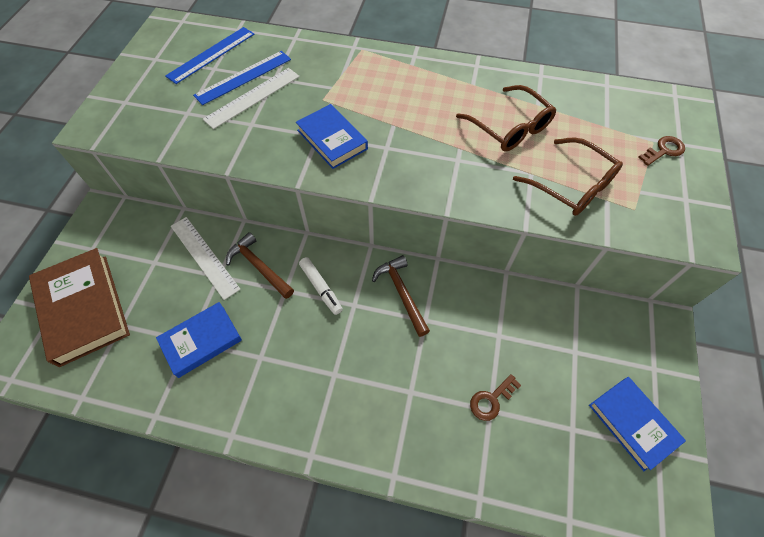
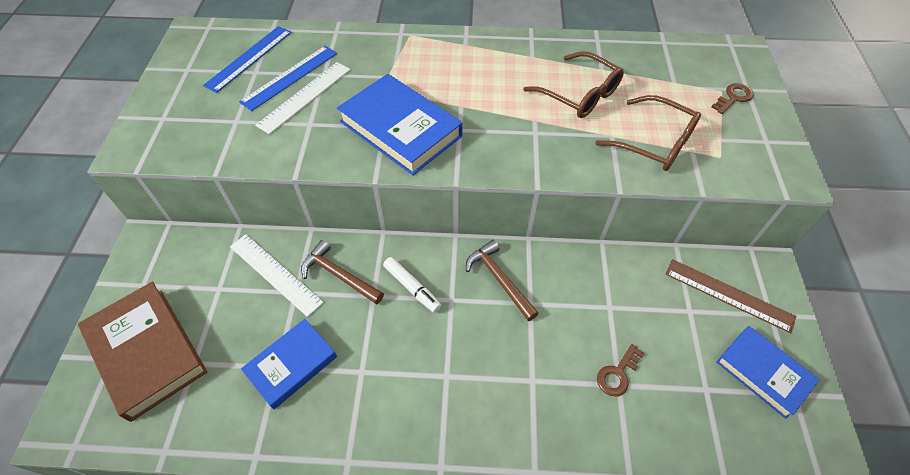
camera: 10 degrees left, 5 degrees down
(332, 139) = (400, 129): blue book -> blue book, size x1.54
(617, 343) = (728, 295): none -> brown ruler

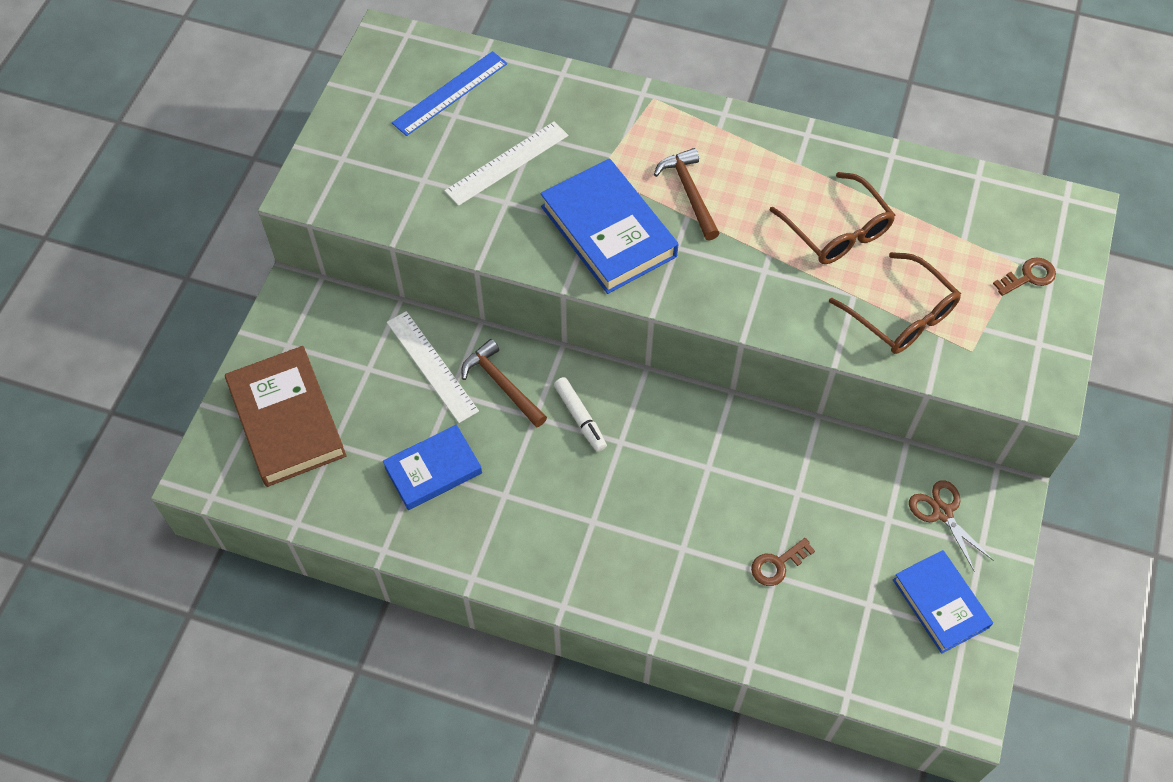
camera: 15 degrees right, 5 degrees up
(290, 77) = (494, 131): blue ruler -> none
(499, 279) = (682, 432): brown hammer -> brown hammer (689, 193)
(728, 295) = (942, 513): brown ruler -> brown scissors

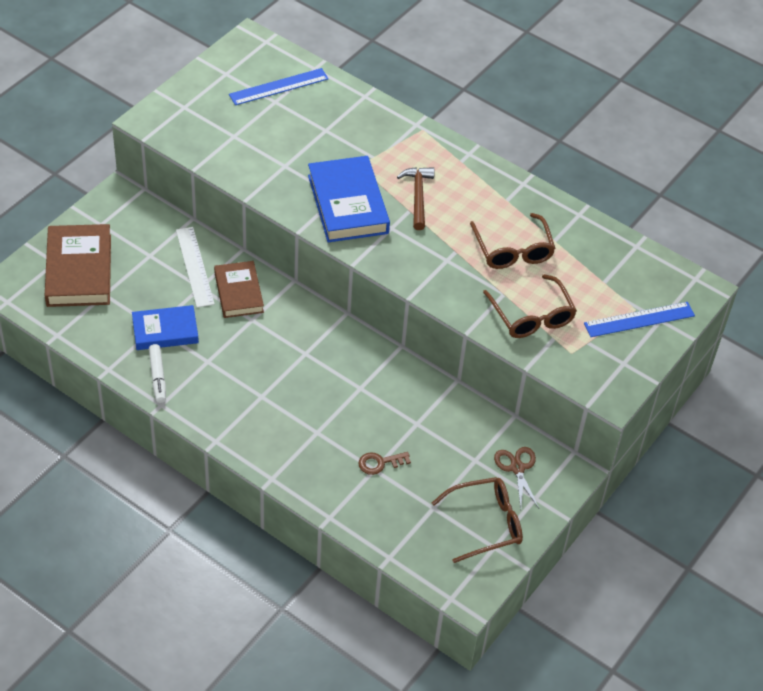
camera: 15 degrees right, 10 degrees down
(502, 384) = (238, 292): brown hammer -> brown book
(507, 163) = (297, 142): white ruler -> none
(580, 417) = (284, 329): white marker -> white marker (158, 377)
(940, 603) = (486, 523): blue book -> brown glasses
(1029, 277) = (639, 319): brown key -> blue ruler

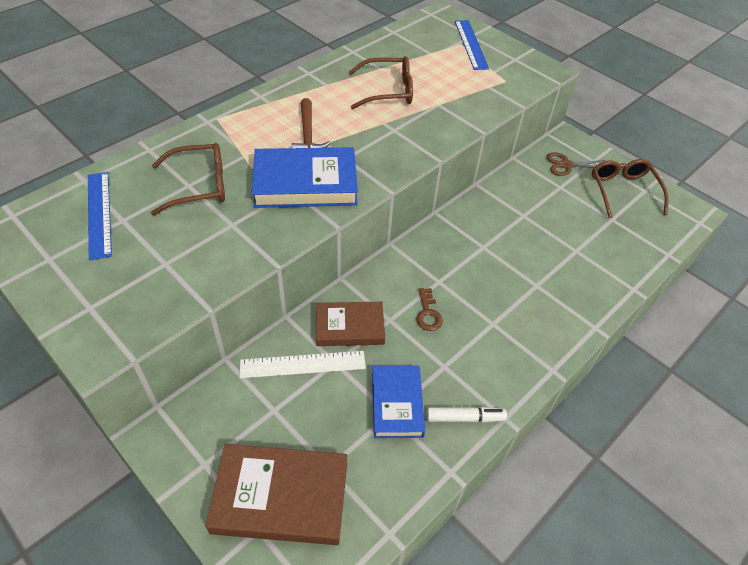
camera: 80 degrees left, 0 degrees up
(380, 463) = (569, 246): brown key -> brown key (428, 313)
(418, 196) = (307, 135): brown hammer -> brown hammer turned 105 degrees counterclockwise
(532, 316) = (465, 94): brown glasses -> brown glasses (200, 186)

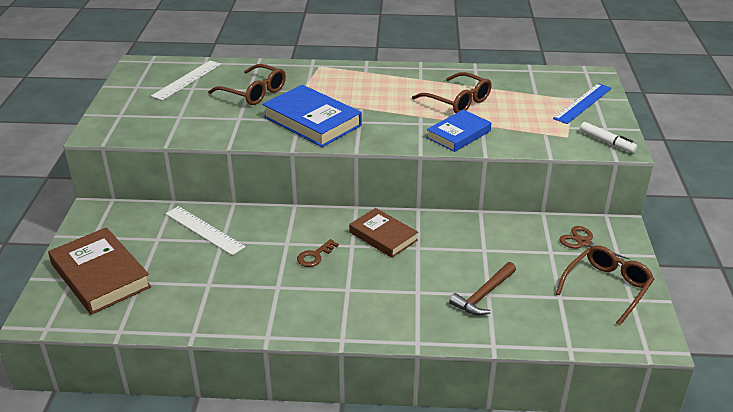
camera: 50 degrees right, 15 degrees down
(99, 214) = (187, 80): blue ruler -> white ruler
(307, 135) = (358, 99): brown hammer -> brown hammer (483, 295)
(349, 327) = (258, 231): brown book -> brown book (383, 236)
(397, 404) = (220, 283): blue book -> blue book (458, 134)
(465, 418) = (244, 318): white marker -> white marker (606, 142)

